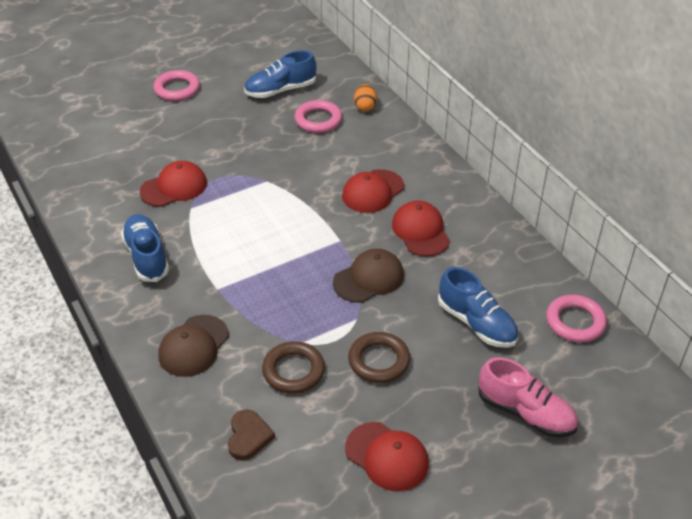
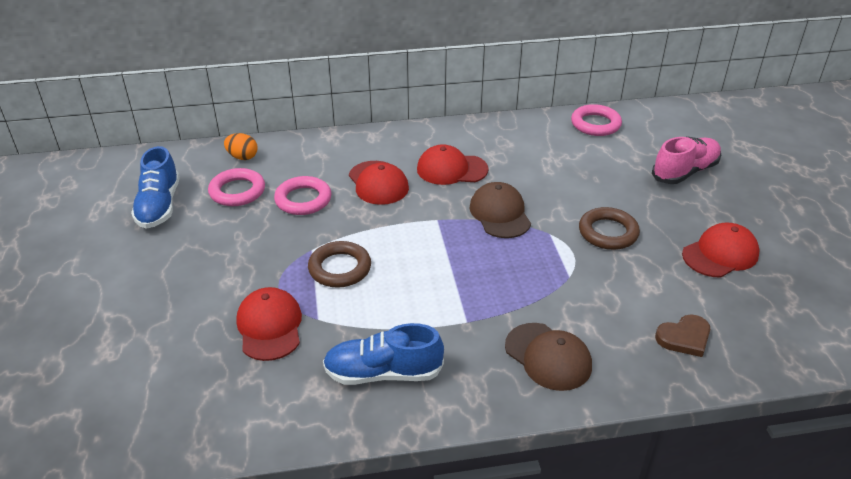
camera: 70 degrees left, 5 degrees down
(177, 89) = (71, 289): pink ring -> pink ring (303, 200)
(248, 436) = (684, 338): brown heart -> brown heart turned 135 degrees clockwise
(293, 371) = (605, 289): brown ring -> brown ring (340, 268)
(476, 323) = (580, 169): blue shoe -> none

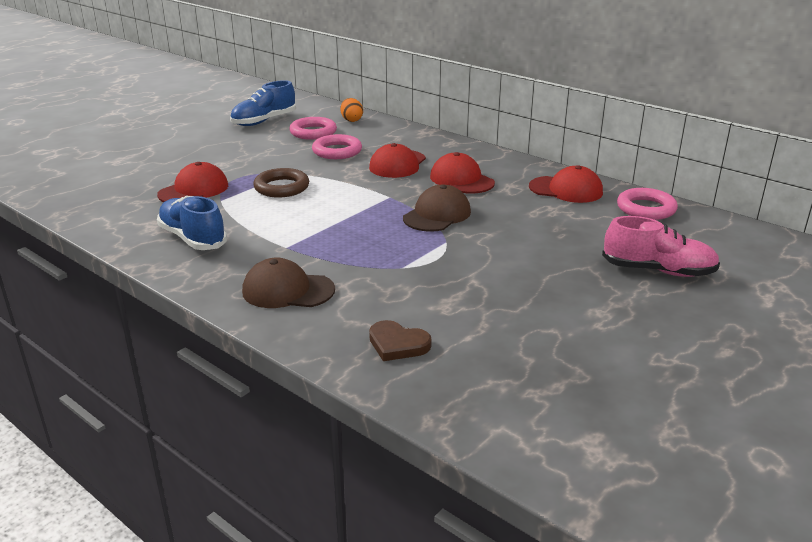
camera: 50 degrees right, 10 degrees down
(548, 356) = (288, 290): brown cap -> brown cap turned 90 degrees clockwise
(608, 232) = (491, 264): brown ring -> none
(720, 254) = (555, 327): red cap -> red cap (566, 190)

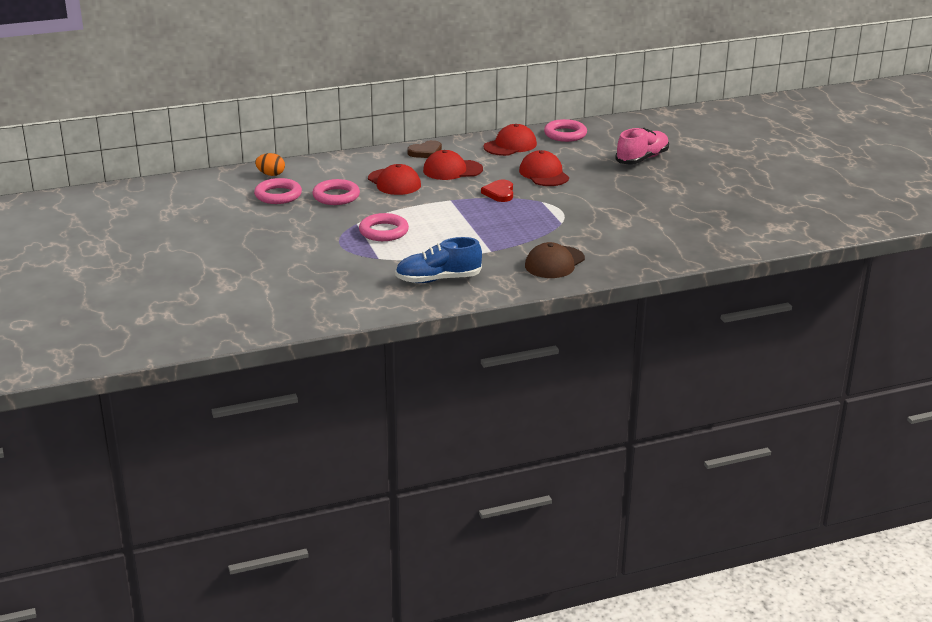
camera: 60 degrees left, 0 degrees up
(194, 190) = (344, 264): red cap -> red cap (544, 174)
(264, 121) = (217, 208): blue shoe -> none
(281, 187) = (383, 231): brown ring -> pink ring
(397, 344) = (650, 246): brown heart -> brown heart (426, 152)
(437, 215) = (499, 193): brown cap -> red heart

